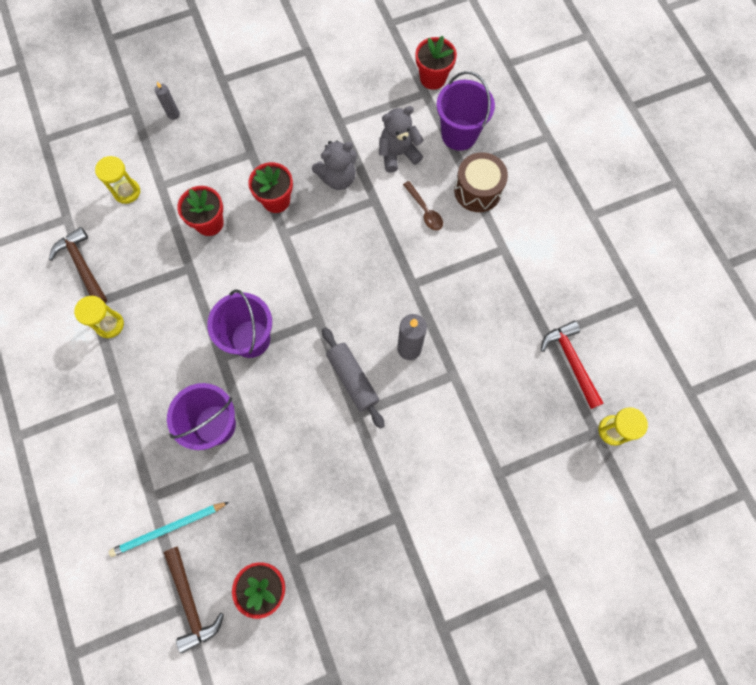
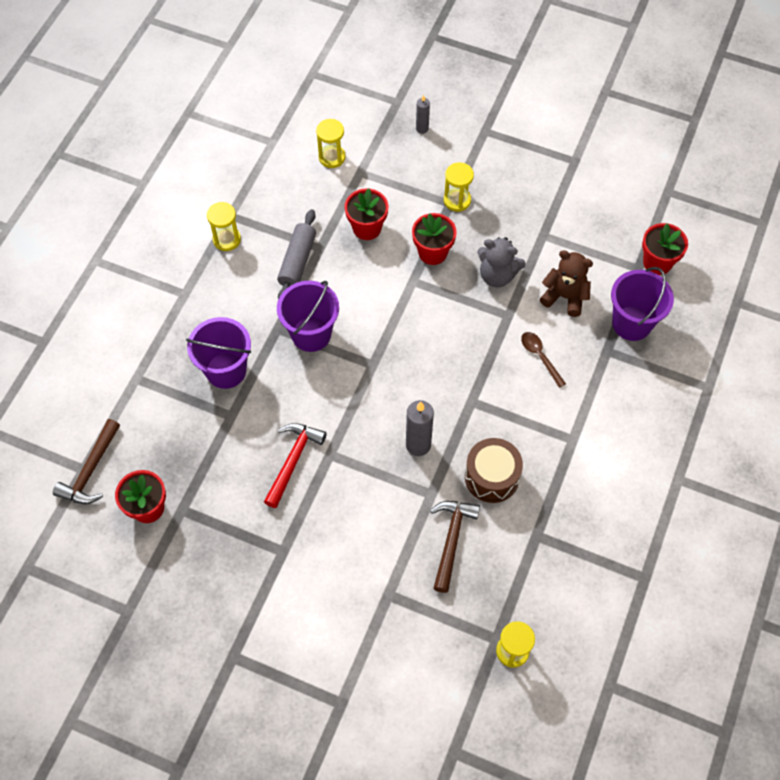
camera: 45 degrees right, 10 degrees down
(82, 266) = (249, 184): brown hammer -> brown hammer (451, 540)
(168, 529) = (125, 409): turquoise pencil -> none
(254, 147) = (457, 200): none -> yellow hourglass
(353, 379) = (353, 428): grey rolling pin -> grey rolling pin (297, 261)
(398, 154) = (564, 297): grey teddy bear -> brown teddy bear
(425, 211) = (540, 356): brown spoon -> brown spoon turned 135 degrees clockwise
(477, 190) = (600, 378): brown drum -> brown drum (491, 477)
(571, 361) = (535, 570): red hammer -> red hammer (293, 460)

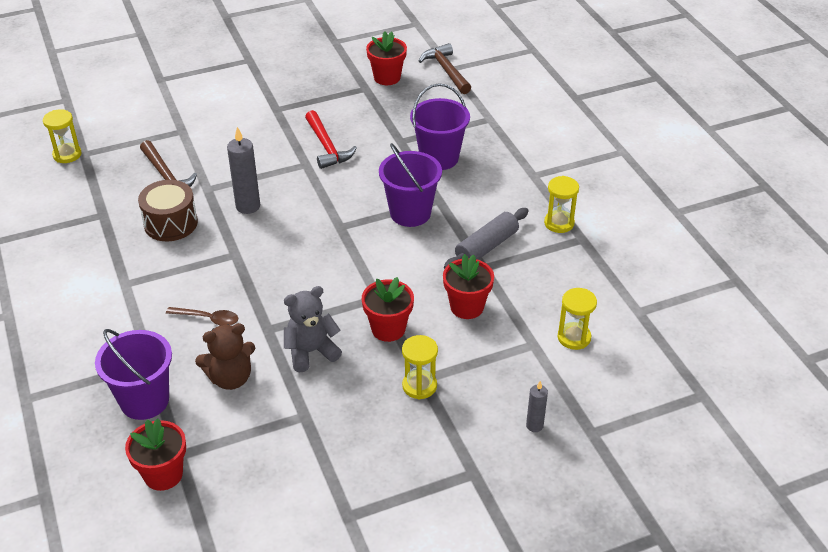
camera: 135 degrees right, 20 degrees down
(297, 261) = (486, 247): grey rolling pin -> grey rolling pin turned 75 degrees clockwise

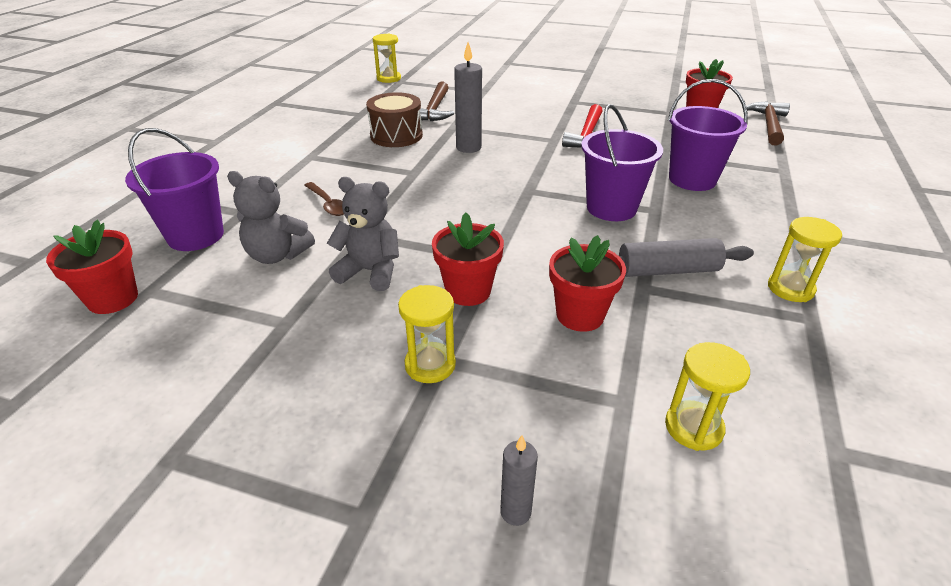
camera: 40 degrees right, 5 degrees down
(230, 378) = (277, 255): brown teddy bear -> grey teddy bear

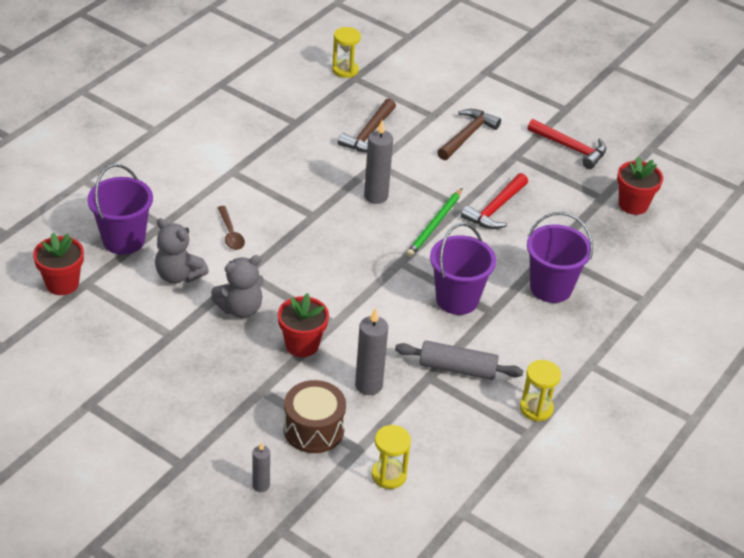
camera: 15 degrees right, 5 degrees up
(370, 271) = (240, 309): grey teddy bear -> grey teddy bear turned 120 degrees clockwise
(396, 136) = (317, 163): brown drum -> brown drum (314, 429)
(430, 365) = (252, 391): yellow hourglass -> none
(541, 156) = (434, 225): none -> green pencil
(580, 315) = (368, 385): red flower pot -> grey candle
(614, 90) = (571, 148): none -> red hammer
(768, 125) = (687, 240): brown hammer -> brown hammer (467, 135)

